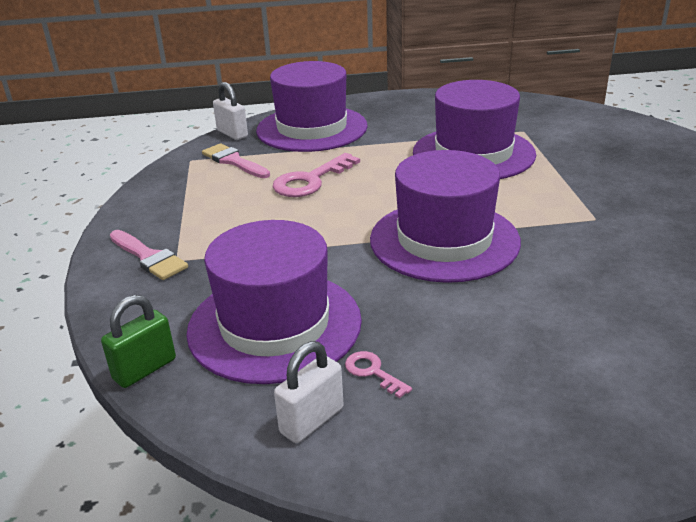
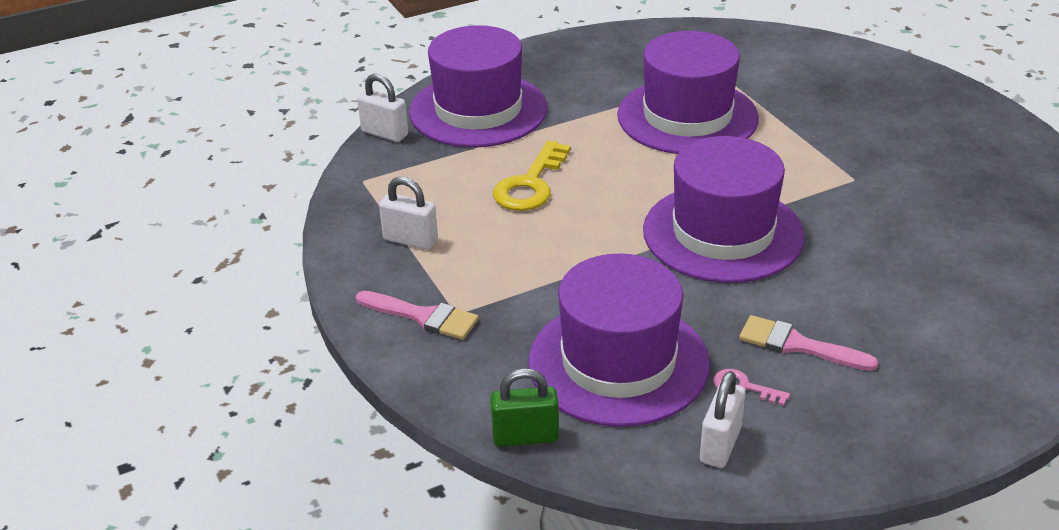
camera: 20 degrees left, 5 degrees up
(145, 369) = (525, 437): green padlock -> green padlock turned 60 degrees clockwise
(188, 203) = (410, 240): none -> white padlock
(233, 161) = (418, 173): pink brush -> pink brush (798, 345)
(310, 180) = (530, 184): pink key -> yellow key

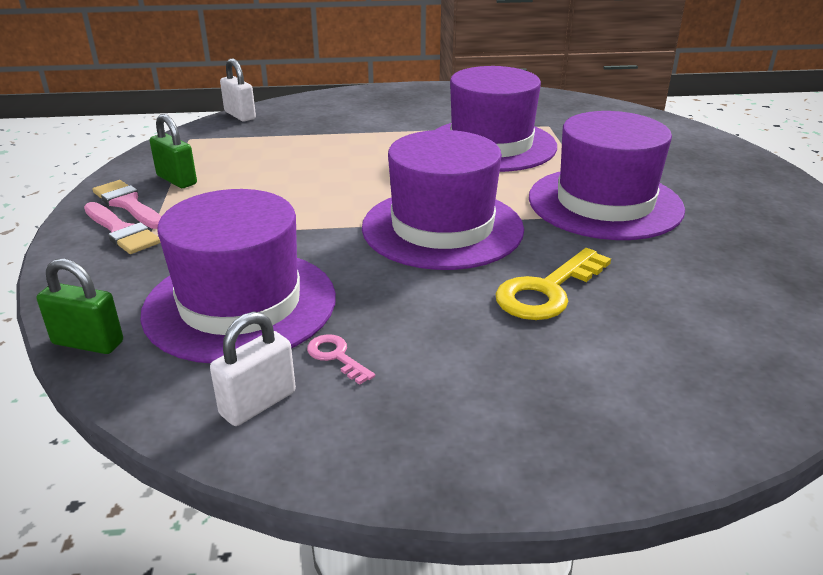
camera: 20 degrees right, 5 degrees down
(410, 240) = (177, 180): white padlock -> green padlock
(478, 110) = (325, 114): purple hat -> purple hat (605, 203)
(530, 184) = (312, 164): yellow key -> yellow key (547, 291)
(798, 345) = (428, 333): pink brush -> pink brush (128, 204)

